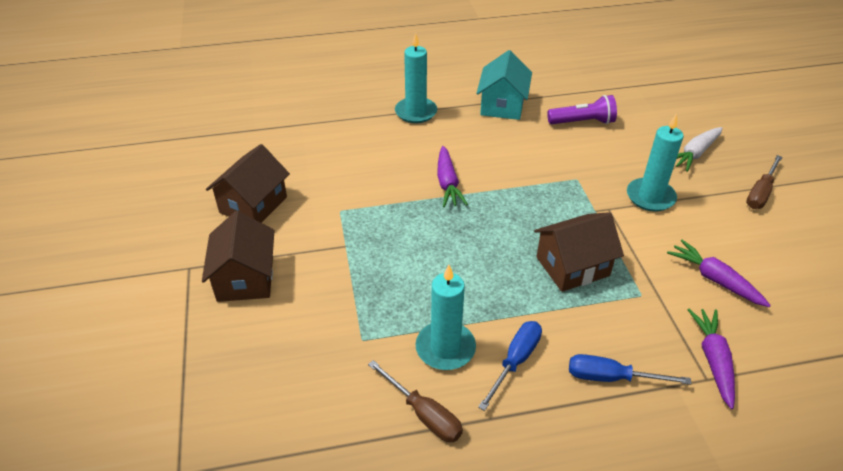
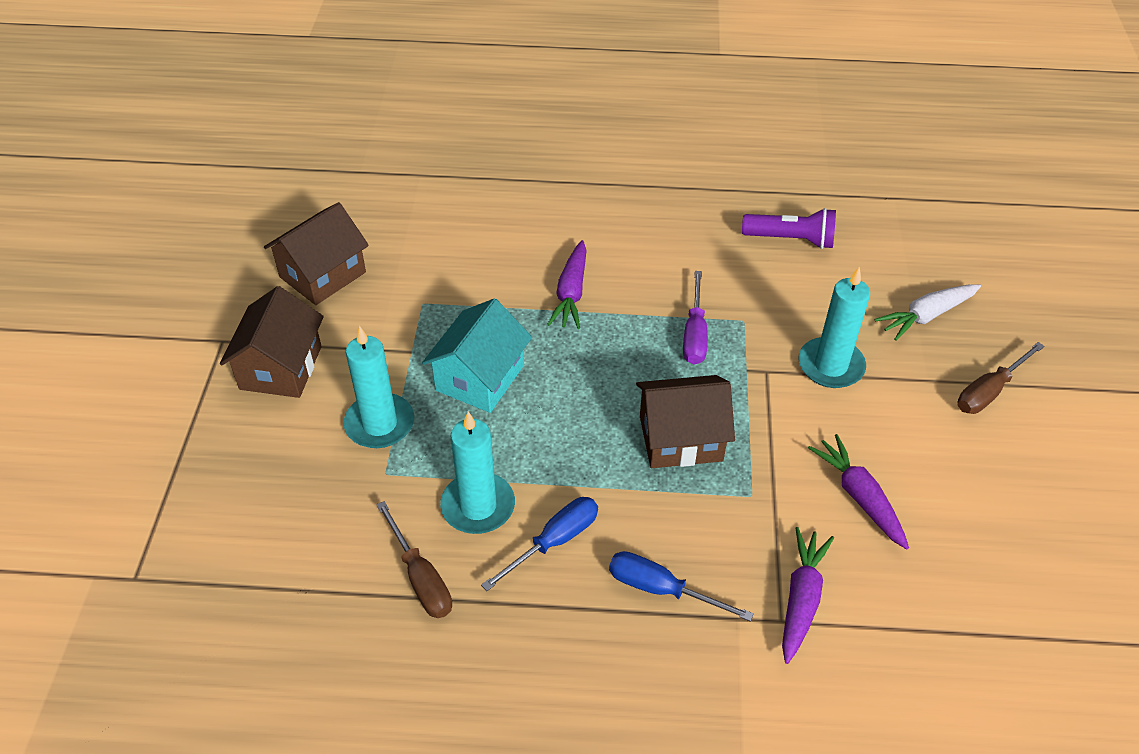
camera: 15 degrees right, 5 degrees up
(416, 112) = (572, 184): turquoise candle -> turquoise candle (379, 424)
(502, 105) = (692, 194): turquoise house -> turquoise house (480, 378)
(548, 194) = (694, 334): none -> purple screwdriver

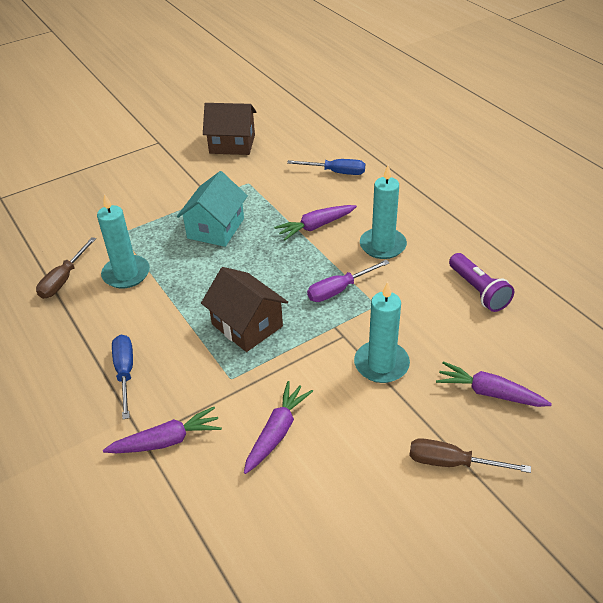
camera: 55 degrees right, 5 degrees down
(281, 367) = (158, 166): brown house -> none
(379, 424) = (151, 214): turquoise candle -> turquoise candle (382, 245)
(480, 378) = (215, 228): turquoise house -> turquoise house turned 60 degrees counterclockwise
(554, 541) = (125, 313): blue screwdriver -> blue screwdriver (336, 172)
(926, 316) = (489, 393): white carrot -> purple carrot

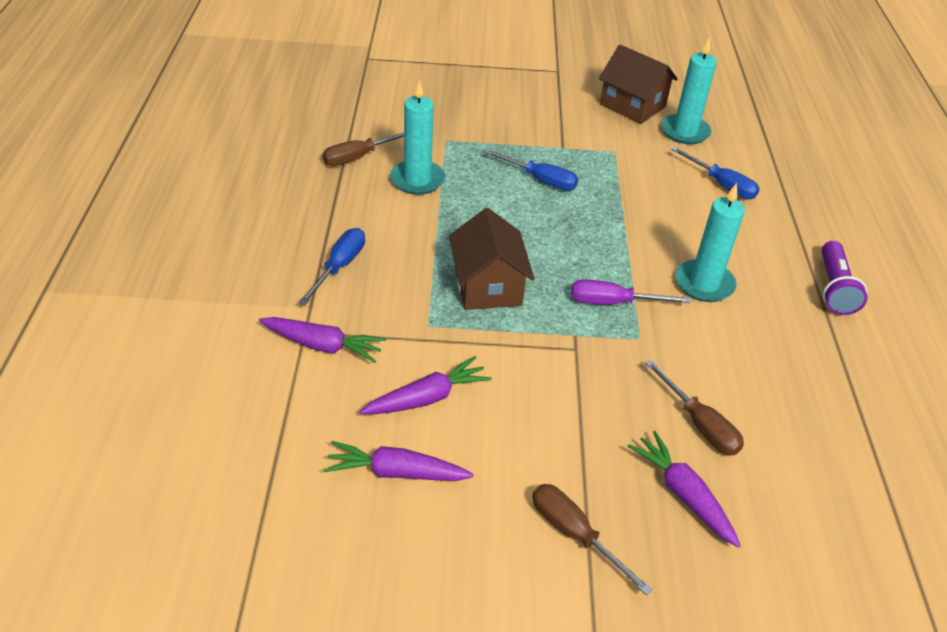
camera: 30 degrees right, 0 degrees up
(215, 228) = (540, 180): turquoise house -> blue screwdriver
(315, 226) = (646, 228): purple carrot -> purple carrot (396, 472)
(381, 364) = (590, 398): turquoise candle -> turquoise candle (685, 132)
(459, 341) = (699, 424): none -> brown screwdriver
(478, 291) = (773, 387): purple flashlight -> purple flashlight (834, 288)

